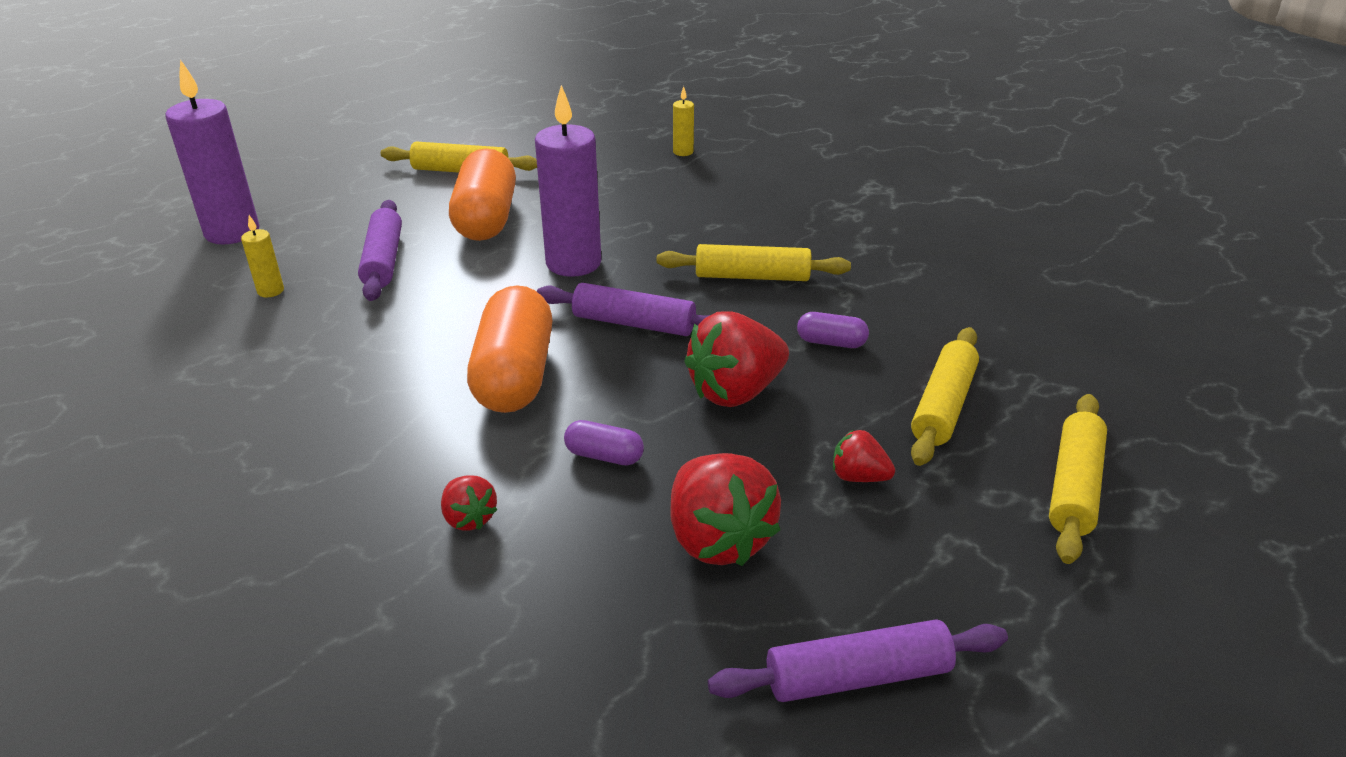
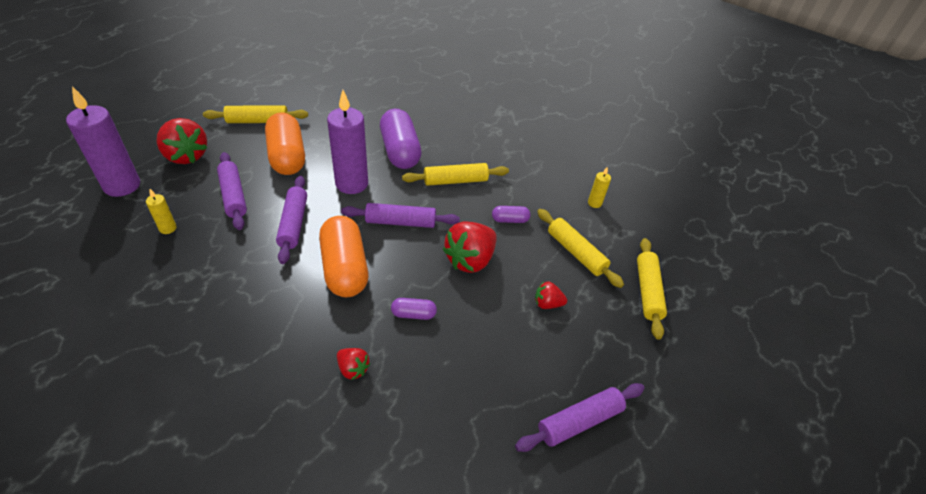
camera: 20 degrees left, 10 degrees up
(459, 306) = (293, 224): none -> purple rolling pin
(671, 228) = (400, 151): none -> purple capsule
(683, 152) = (389, 95): yellow candle -> yellow candle (594, 203)
(718, 539) = (489, 355): red strawberry -> red strawberry (186, 156)
(943, 406) = (576, 252): yellow rolling pin -> yellow rolling pin turned 45 degrees counterclockwise

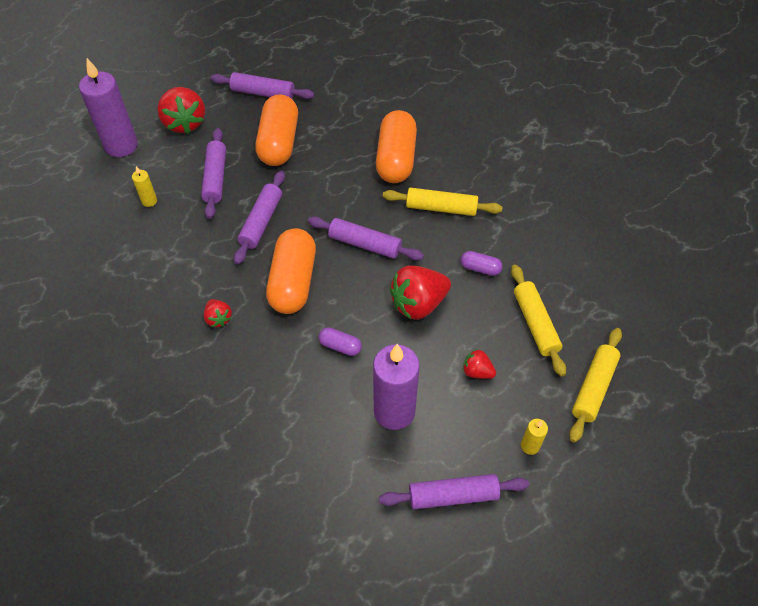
camera: 25 degrees right, 10 degrees up
(258, 121) = (263, 93): yellow rolling pin -> purple rolling pin
(352, 184) = (332, 188): purple candle -> purple candle (394, 411)
(353, 369) = (267, 383): red strawberry -> red strawberry (218, 318)
(400, 151) = (396, 159): purple capsule -> orange capsule
(594, 203) = (587, 270): yellow candle -> yellow candle (530, 446)

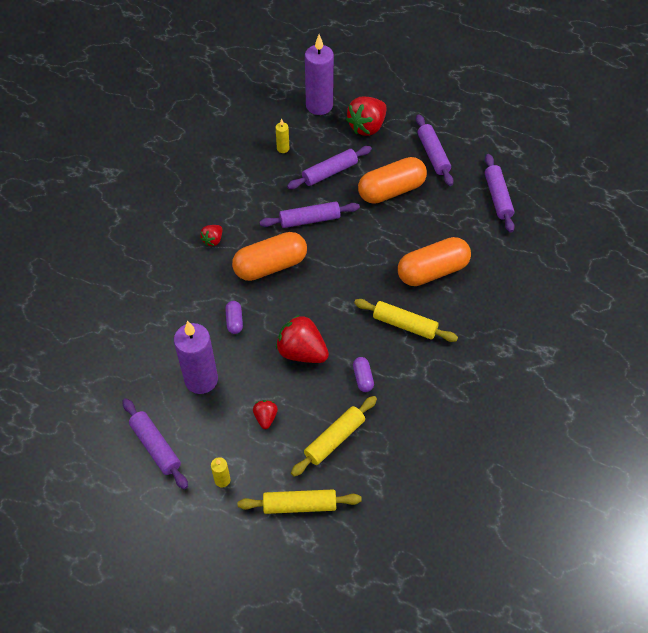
camera: 60 degrees right, 0 degrees up
(365, 244) = (333, 292): purple rolling pin -> purple rolling pin (497, 197)
(441, 208) = (404, 325): yellow rolling pin -> yellow rolling pin turned 45 degrees counterclockwise

